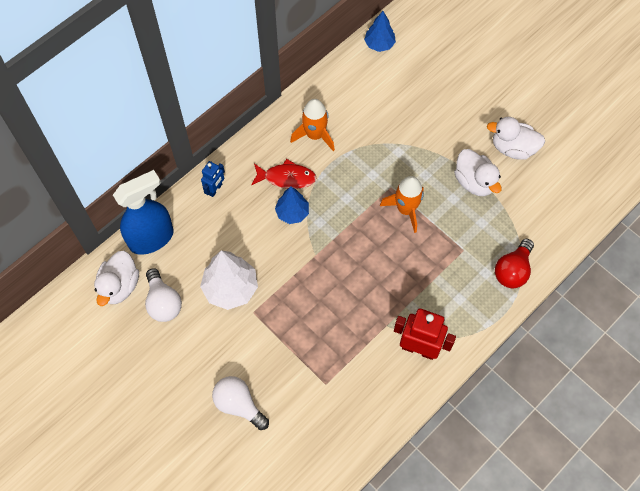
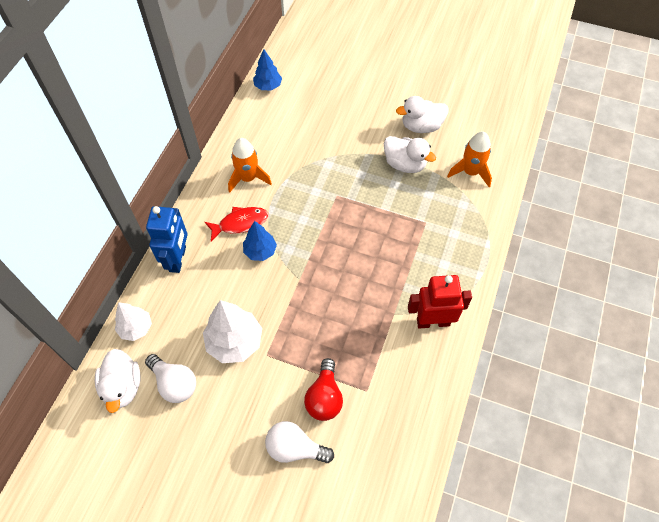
camera: 25 degrees left, 5 degrees down
(152, 238) = (136, 328): blue spray bottle -> white tree
(215, 189) = (178, 259): blue robot -> blue robot, size x1.75
(405, 209) = (359, 209): orange rocket -> orange rocket (470, 172)
(512, 270) = (475, 222): red light bulb -> red light bulb (324, 397)

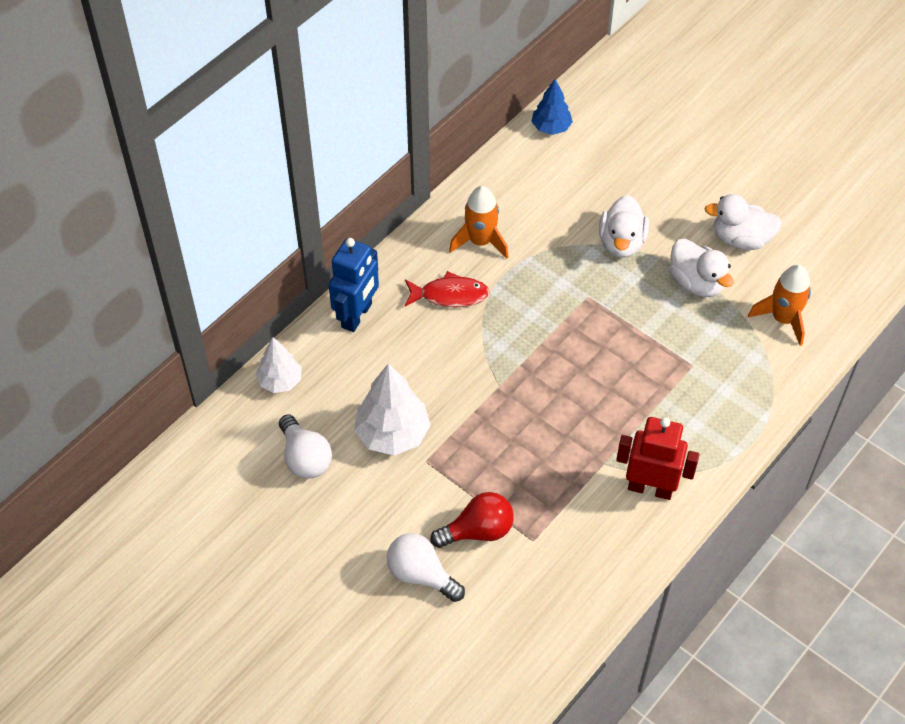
camera: 20 degrees right, 5 degrees down
(123, 387) = (244, 442): white duck -> white duck (621, 243)
(260, 251) = (463, 336): blue tree -> none
(324, 397) = (478, 531): red light bulb -> red light bulb turned 135 degrees counterclockwise

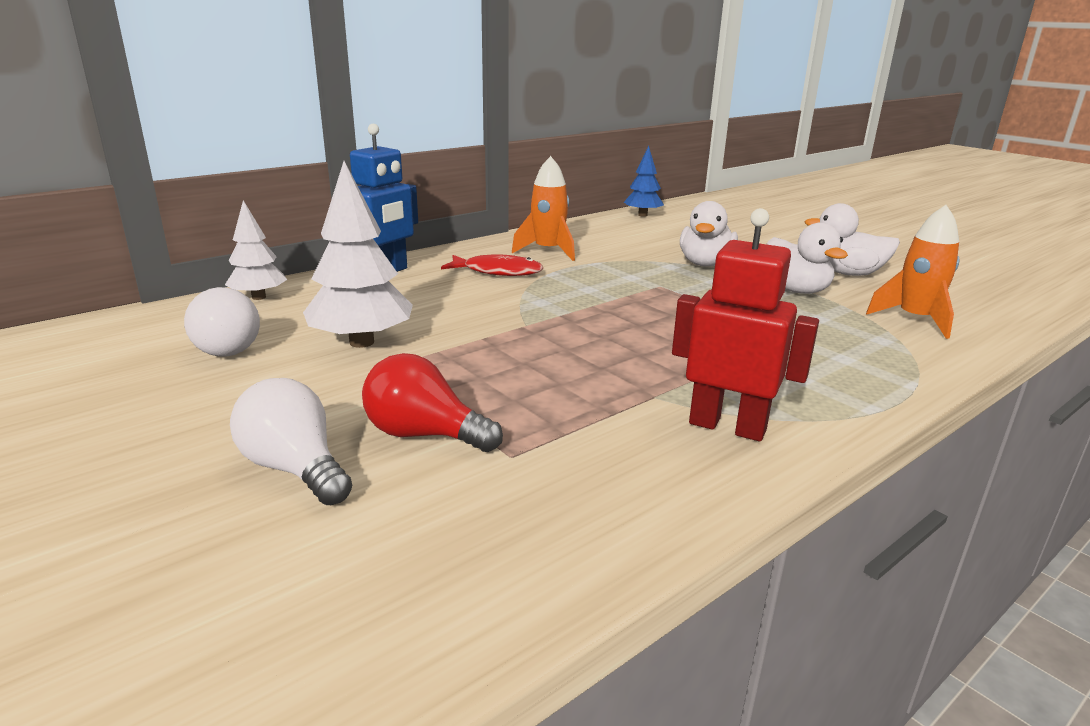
camera: 10 degrees right, 30 degrees down
(478, 531) = (424, 435): red light bulb -> red light bulb turned 150 degrees counterclockwise

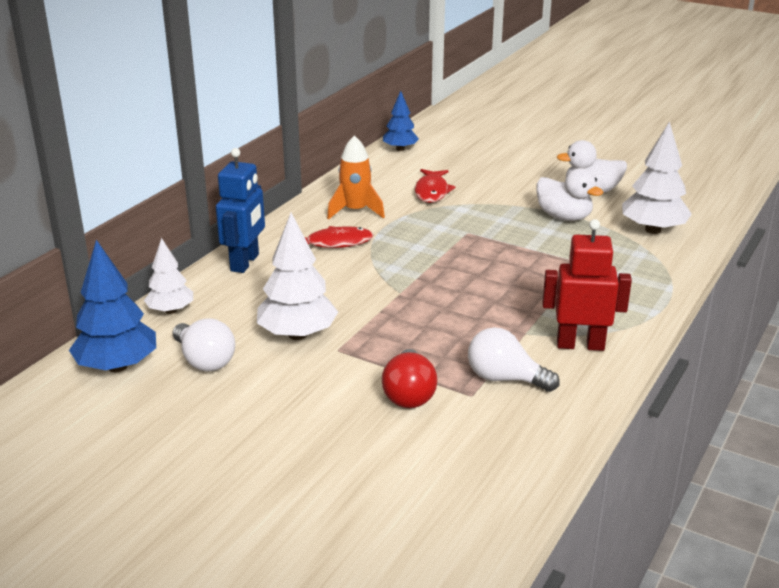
camera: 20 degrees left, 5 degrees up
(136, 333) = (117, 366): none -> blue tree
(295, 469) = (354, 435): white light bulb -> white light bulb (505, 379)
(424, 435) = (409, 394): red light bulb -> red light bulb turned 90 degrees counterclockwise
(648, 248) = (432, 191): none -> red fish
(705, 264) = (486, 201): white duck -> none
(915, 320) = (653, 230): orange rocket -> white tree

